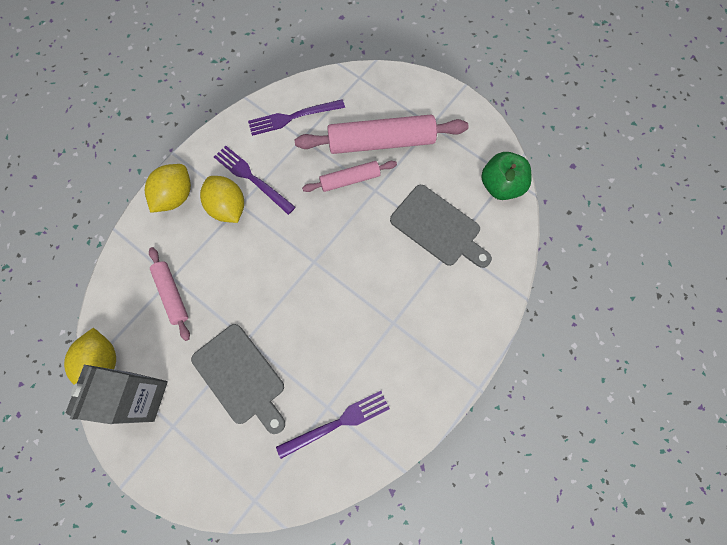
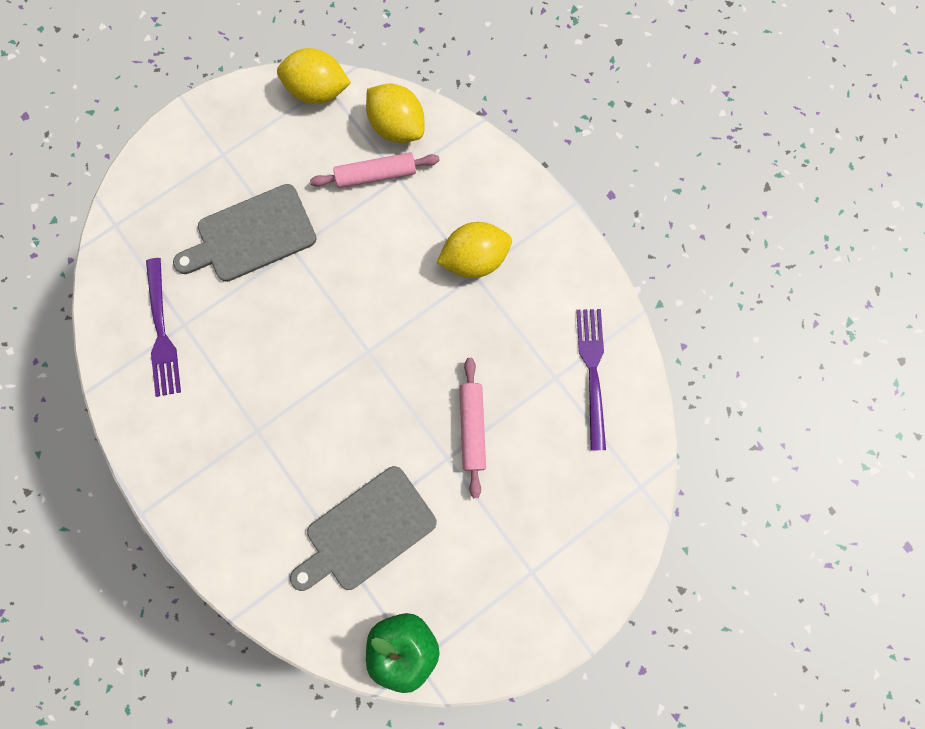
camera: 105 degrees right, 5 degrees up
(142, 396) = (266, 127): grey carton -> none
(175, 196) = (508, 197): yellow lemon -> yellow lemon (397, 127)
(252, 178) = (509, 297): purple fork -> none
(381, 141) = (521, 488): pink rolling pin -> none

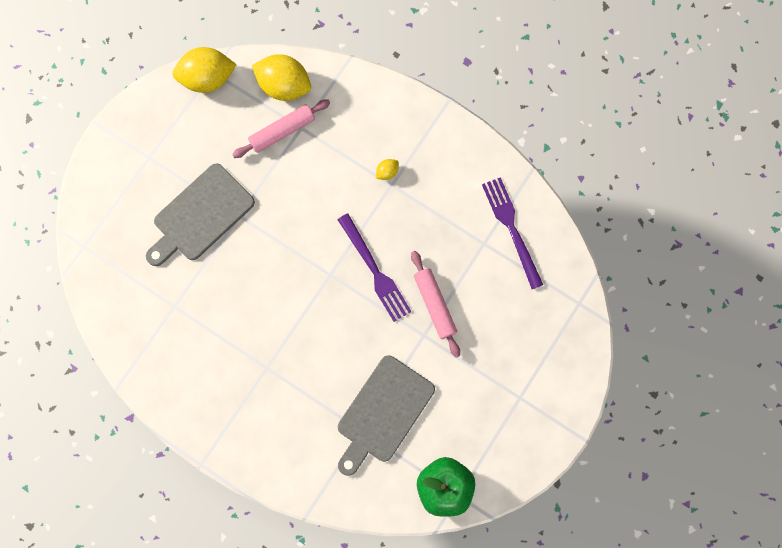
camera: 20 degrees left, 0 degrees up
(162, 332) = (159, 318): purple fork -> purple fork (375, 271)
(474, 259) = (387, 172): yellow lemon -> yellow lemon, size x0.44

